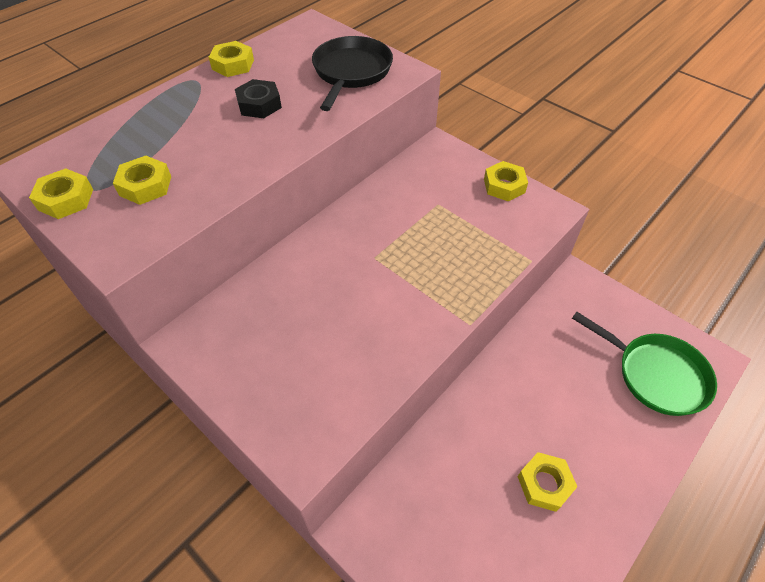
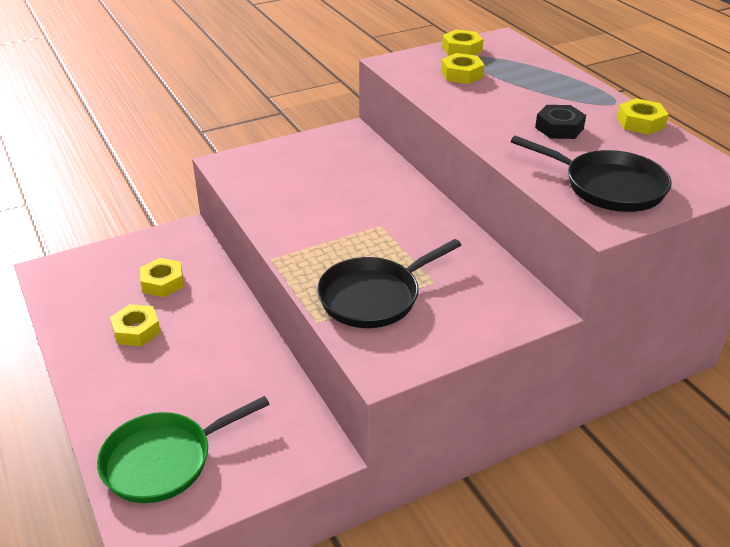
camera: 110 degrees right, 15 degrees down
(478, 234) = (374, 296): none -> black pan
(504, 186) = (441, 342): yellow nut -> yellow nut (162, 282)

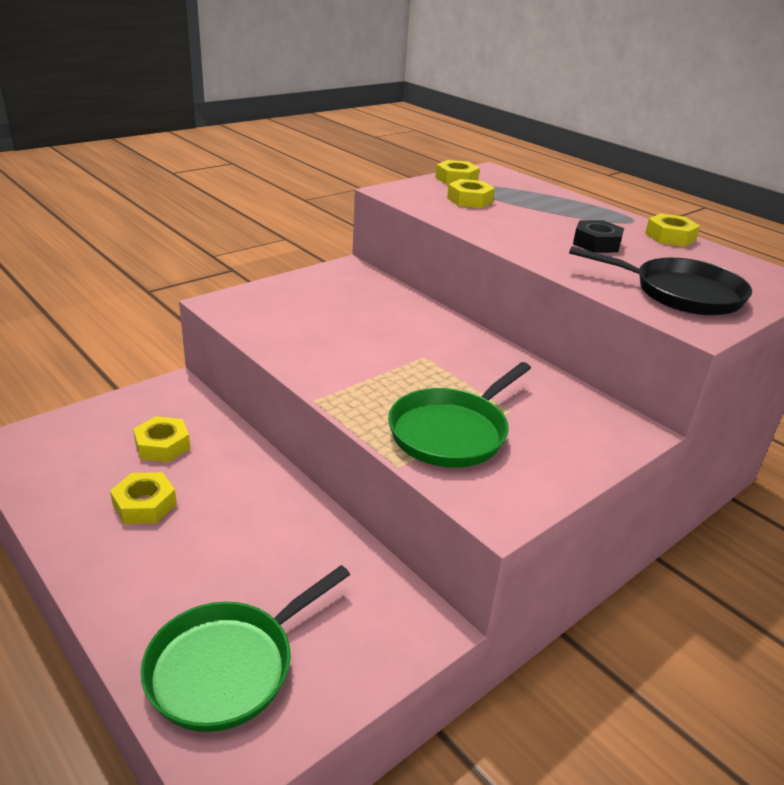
camera: 15 degrees left, 5 degrees down
(374, 296) = (452, 432): black pan -> green pan

